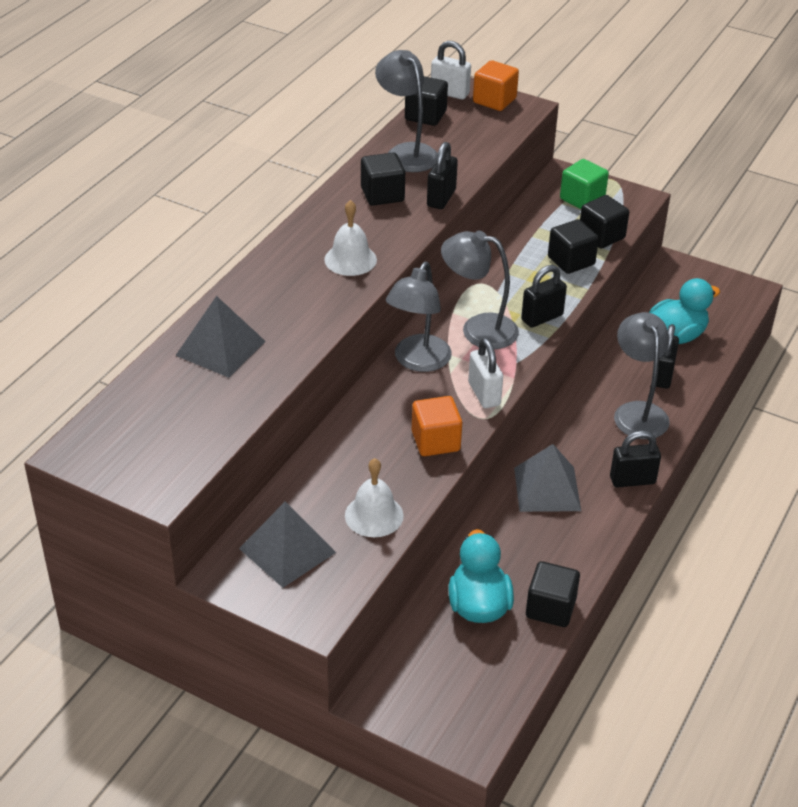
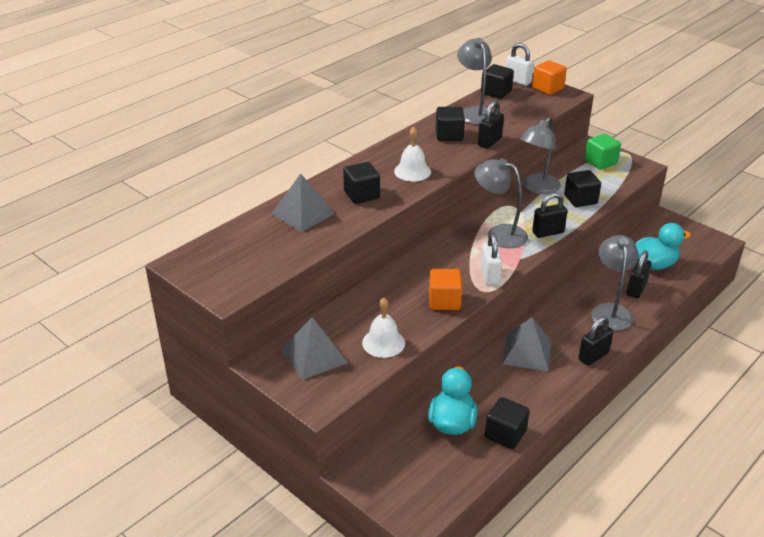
camera: 15 degrees right, 5 degrees down
(418, 361) = (449, 248): grey lamp -> grey lamp (537, 188)
(601, 236) = (608, 186): black cube -> black cube (361, 195)
(632, 480) = (593, 356): black padlock -> black padlock turned 45 degrees counterclockwise

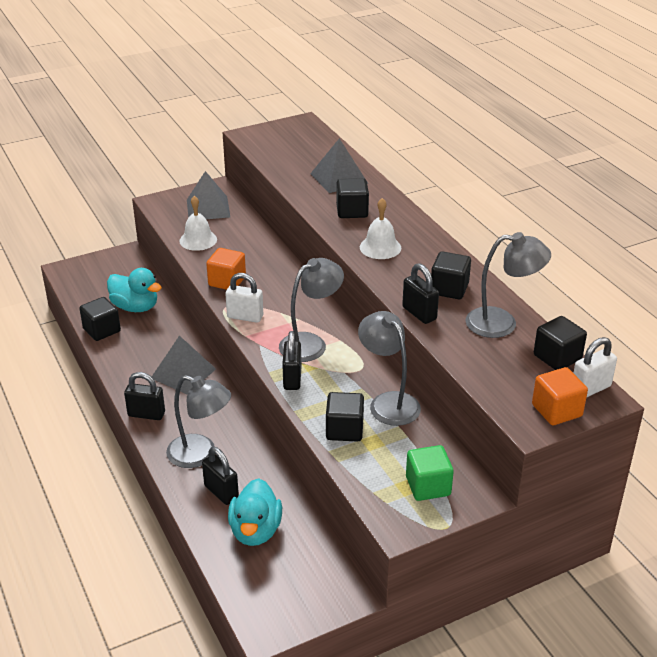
camera: 110 degrees right, 0 degrees up
(593, 356) = (146, 414): black padlock -> black padlock turned 60 degrees counterclockwise

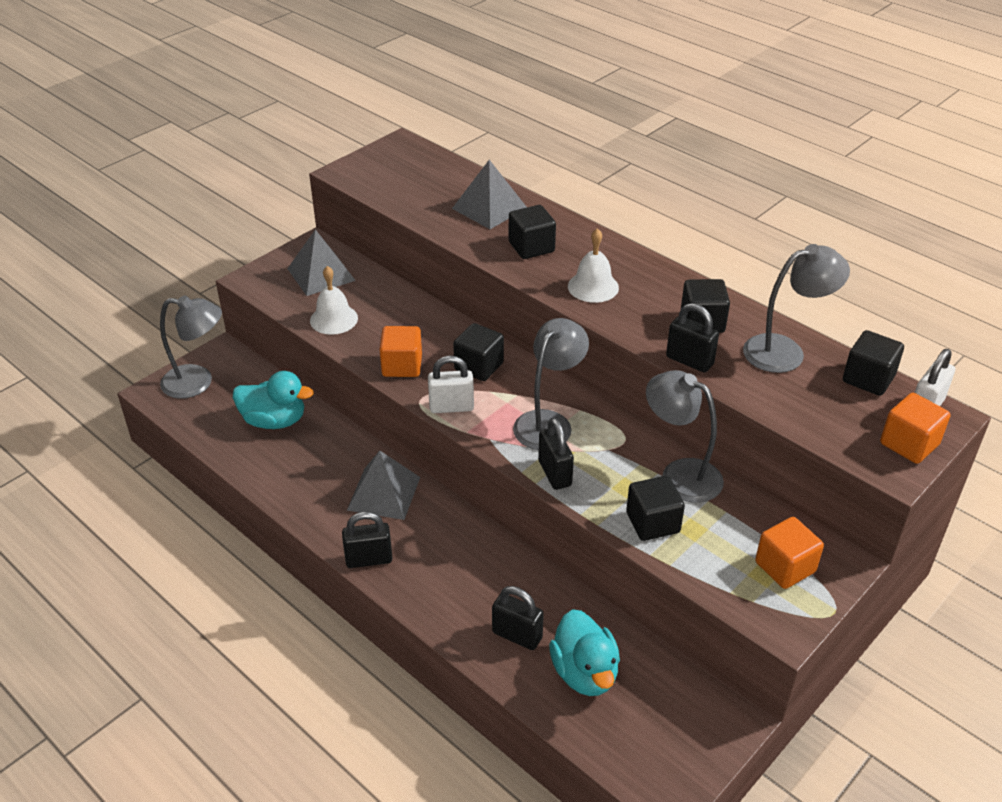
camera: 20 degrees left, 5 degrees up
(102, 330) = (249, 462): black cube -> black cube (479, 366)
(200, 454) = (464, 593): grey lamp -> grey lamp (198, 382)
(428, 486) = (785, 567): green cube -> orange cube

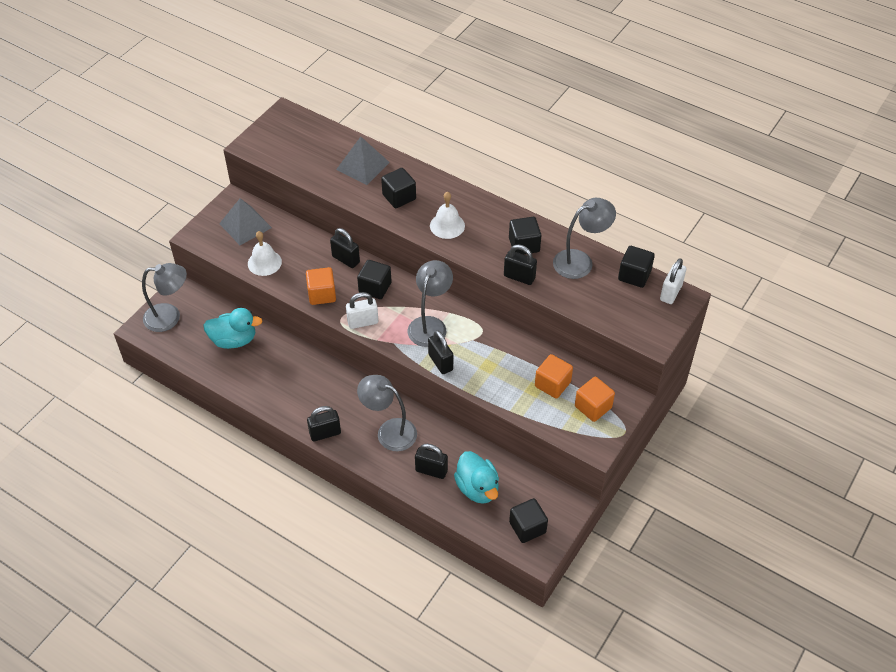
camera: 10 degrees left, 10 degrees up
(384, 493) = (324, 384): grey pyramid -> none
(446, 328) = (346, 259): none -> black padlock
(652, 523) = (508, 388): black cube -> black cube (527, 527)
(680, 474) = (521, 351): grey lamp -> grey lamp (389, 431)
(909, 444) = (661, 320): orange cube -> orange cube (552, 384)

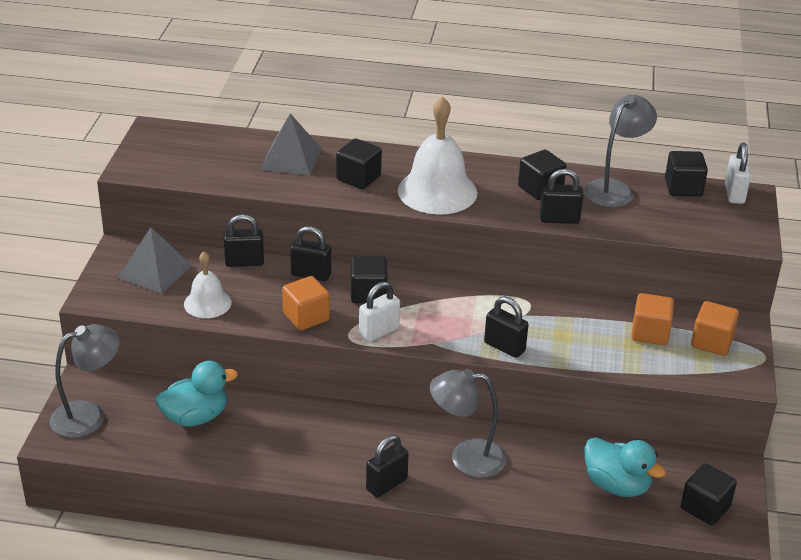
camera: 25 degrees left, 15 degrees down
(430, 325) = (463, 313): grey lamp -> none
(431, 470) = (548, 484): black padlock -> black padlock (244, 262)
(447, 225) = (437, 191): white bell -> white bell, size x1.74

